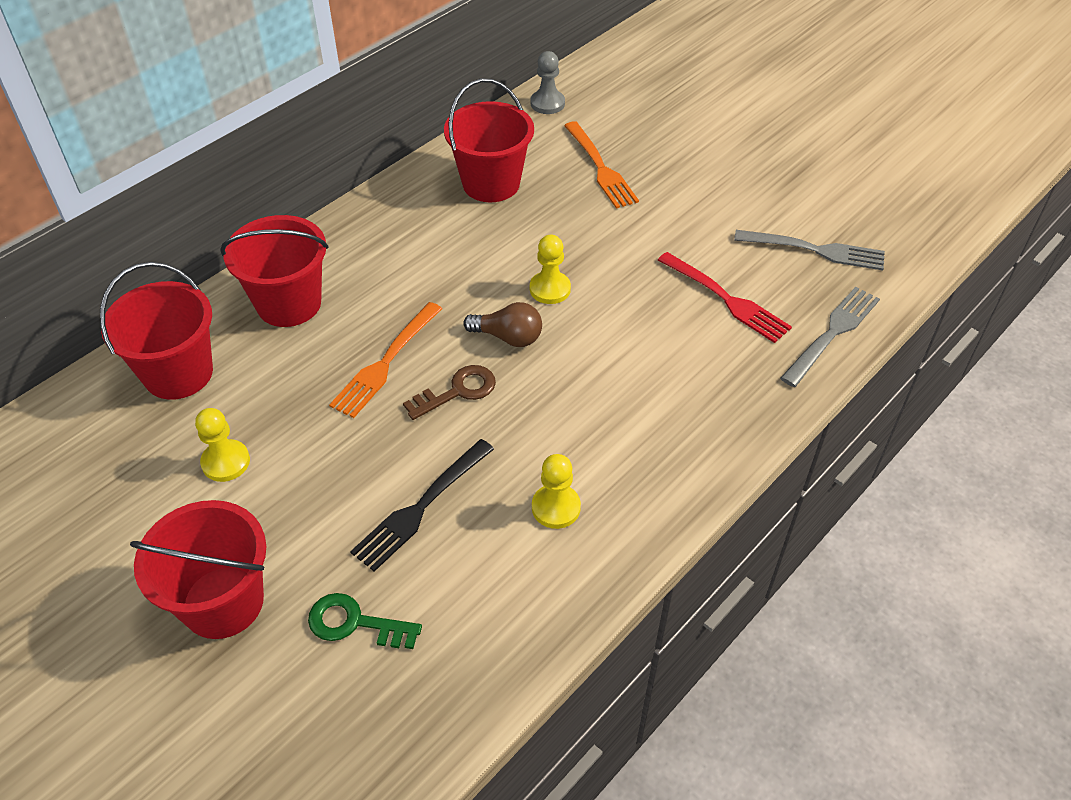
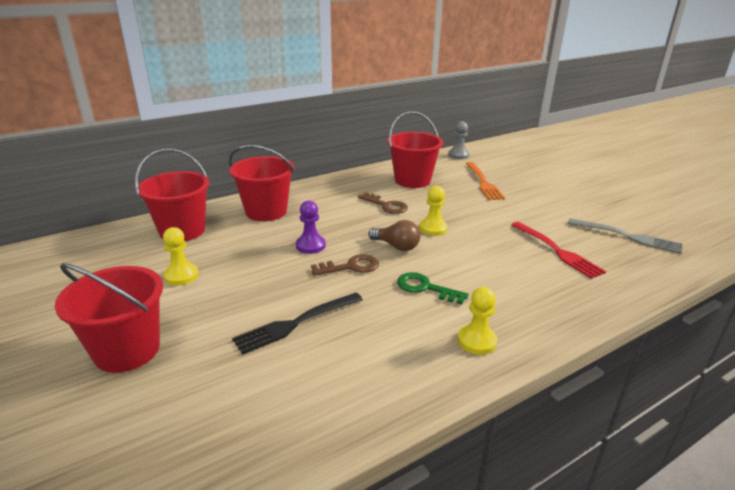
camera: 15 degrees right, 20 degrees down
(355, 623) = (210, 384): green key -> green key (425, 288)
(386, 362) = (310, 245): orange fork -> purple pawn
(468, 252) = (386, 205): none -> brown key
(556, 507) = (396, 343): yellow pawn -> yellow pawn (477, 341)
(832, 333) = (638, 280): grey fork -> none

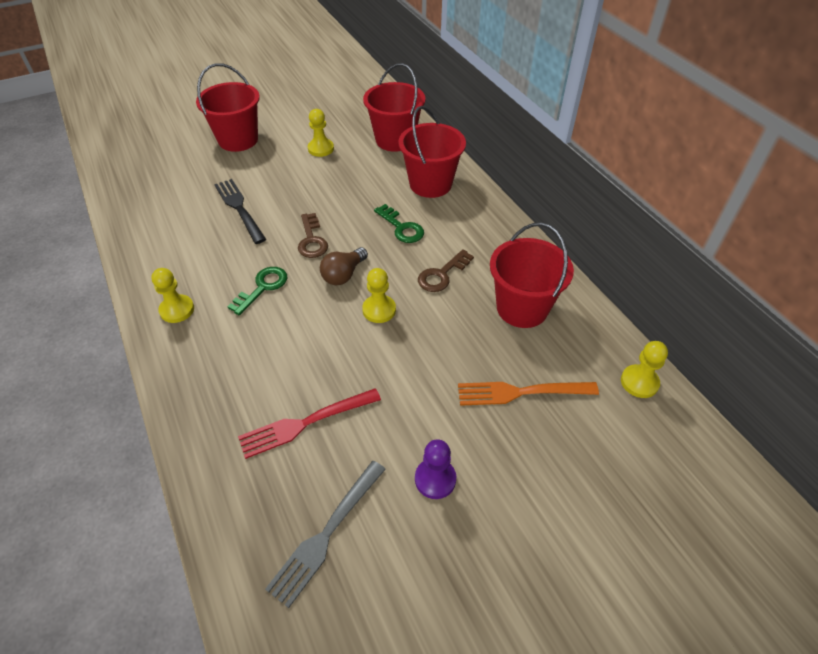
camera: 95 degrees right, 20 degrees up
(310, 245) = (355, 215): purple pawn -> purple pawn (435, 479)
(329, 223) = (401, 227): none -> green key
(458, 155) = (639, 382): grey pawn -> yellow pawn

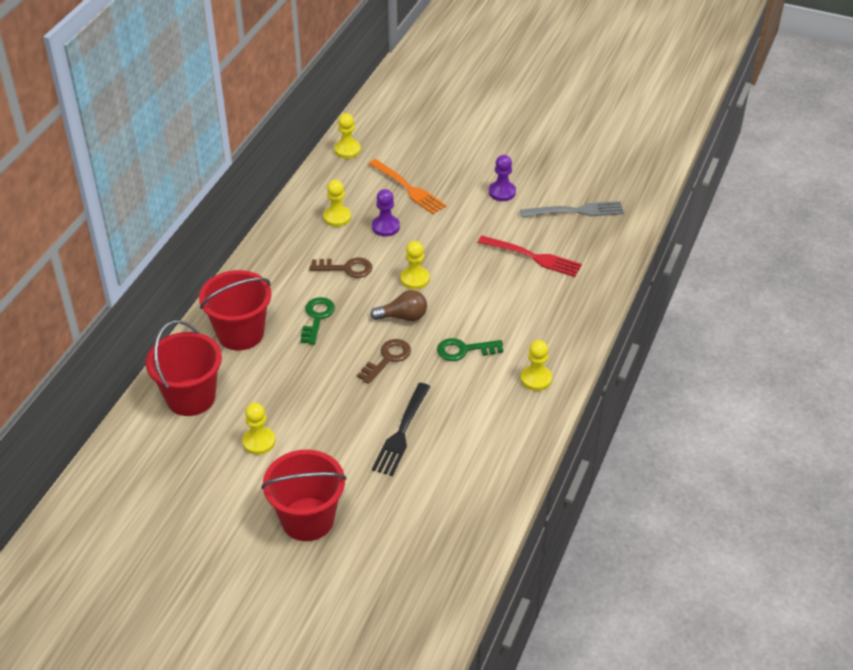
camera: 130 degrees left, 5 degrees down
(473, 334) = (385, 227): none -> purple pawn
(522, 308) = (337, 217): red bucket -> yellow pawn

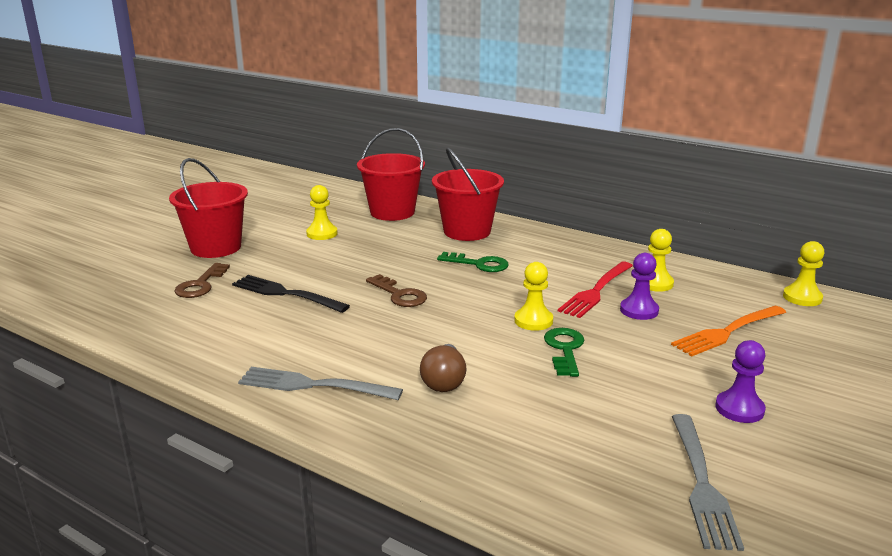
camera: 100 degrees right, 20 degrees down
(346, 268) = (558, 283): brown key -> brown key (201, 285)
(403, 317) = (465, 308): brown light bulb -> brown light bulb (444, 381)
(464, 350) = (392, 340): green key -> green key (564, 349)
(533, 257) = (572, 417): red fork -> red fork (596, 291)
(536, 379) = (313, 385): yellow pawn -> grey fork

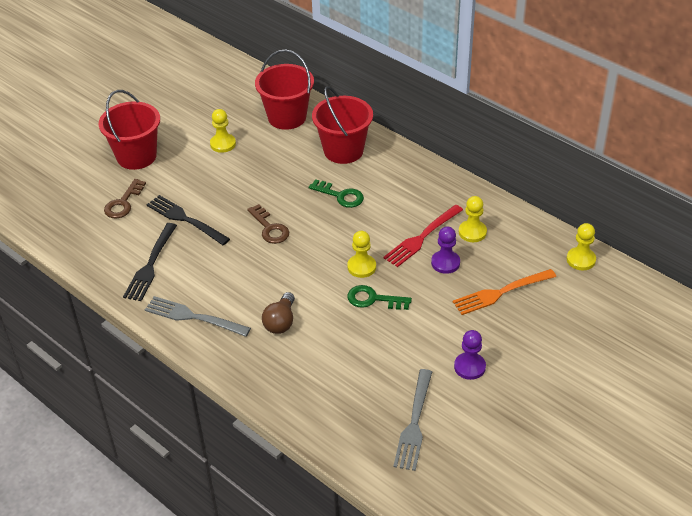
camera: 10 degrees right, 20 degrees up
(243, 337) = (150, 265): none -> black fork
(564, 349) = (373, 299): green key -> green key turned 90 degrees counterclockwise

